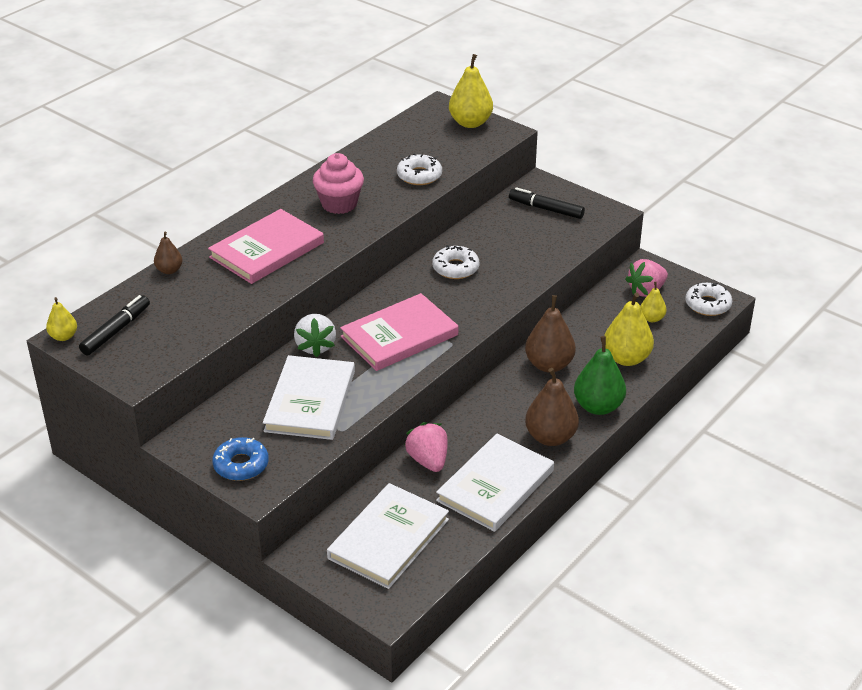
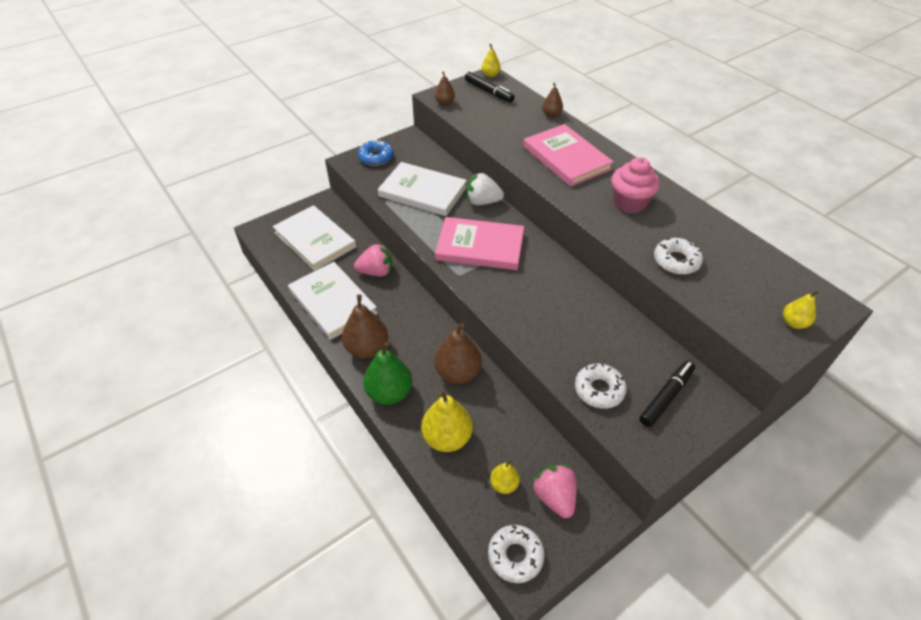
camera: 105 degrees right, 10 degrees up
(156, 367) = (444, 103): none -> brown pear
(399, 336) = (480, 246): pink book -> pink book turned 60 degrees counterclockwise
(455, 268) = (567, 299): white donut -> white donut (599, 390)
(470, 123) = (793, 323): yellow pear -> yellow pear, size x0.55

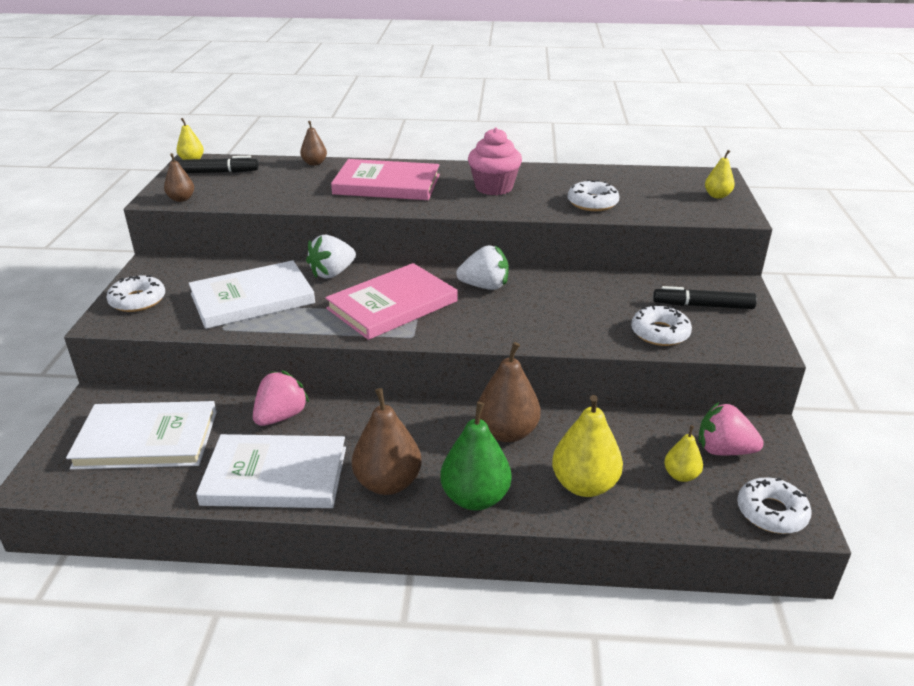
camera: 50 degrees left, 15 degrees down
(376, 157) = (138, 300): blue donut -> white donut
(549, 272) = (484, 286): none -> white strawberry
(666, 397) = (703, 306): black marker -> black marker turned 75 degrees counterclockwise

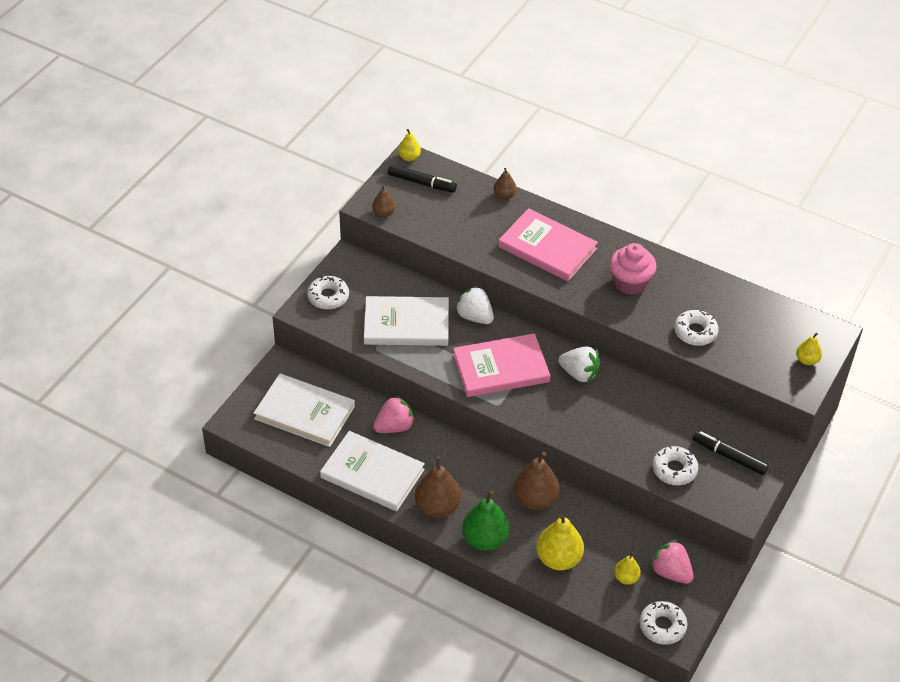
camera: 25 degrees right, 15 degrees up
(332, 273) = (474, 316): white strawberry -> white strawberry turned 60 degrees clockwise

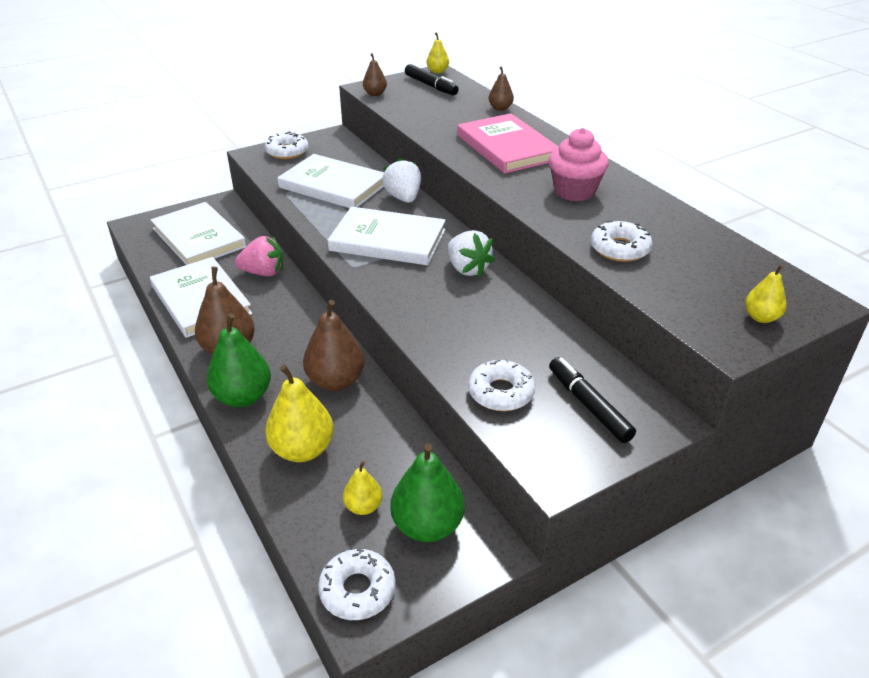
camera: 30 degrees right, 10 degrees down
(501, 368) = (388, 240): pink book -> white book
(670, 572) = (427, 526): pink strawberry -> green pear

